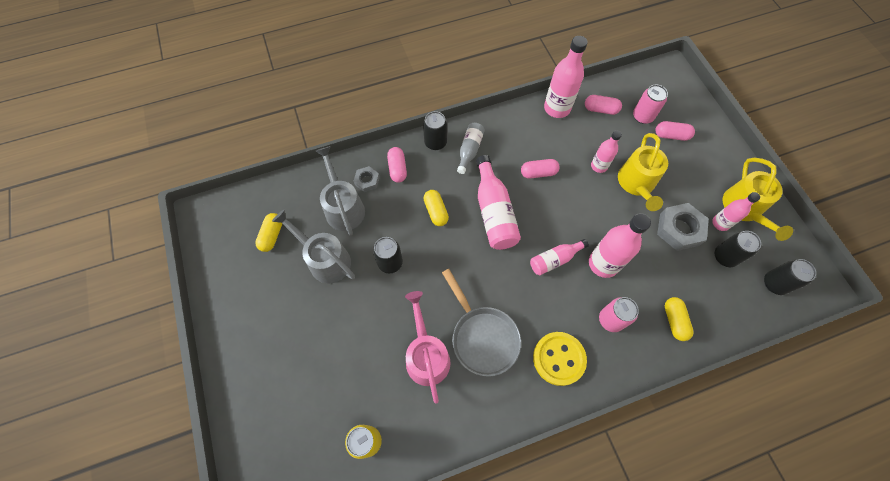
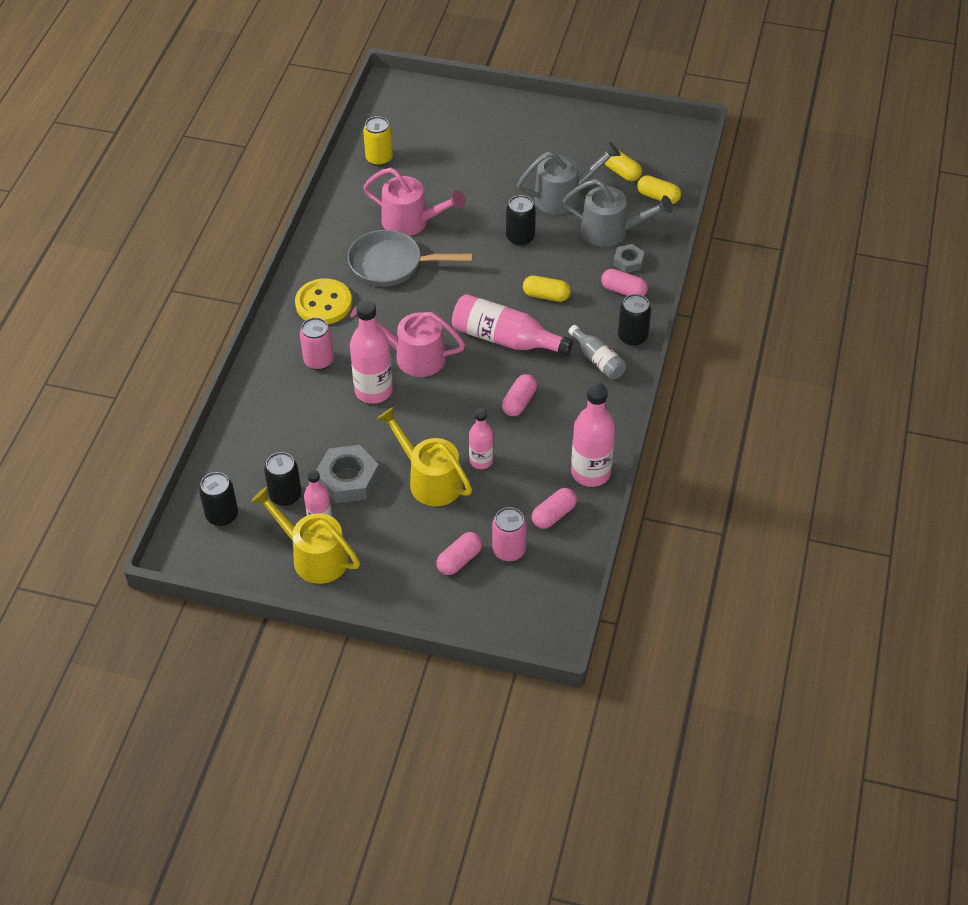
camera: 125 degrees right, 15 degrees down
(554, 260) = (412, 356): pink bottle -> pink watering can
(674, 321) = (271, 407): yellow capsule -> yellow capsule (658, 197)

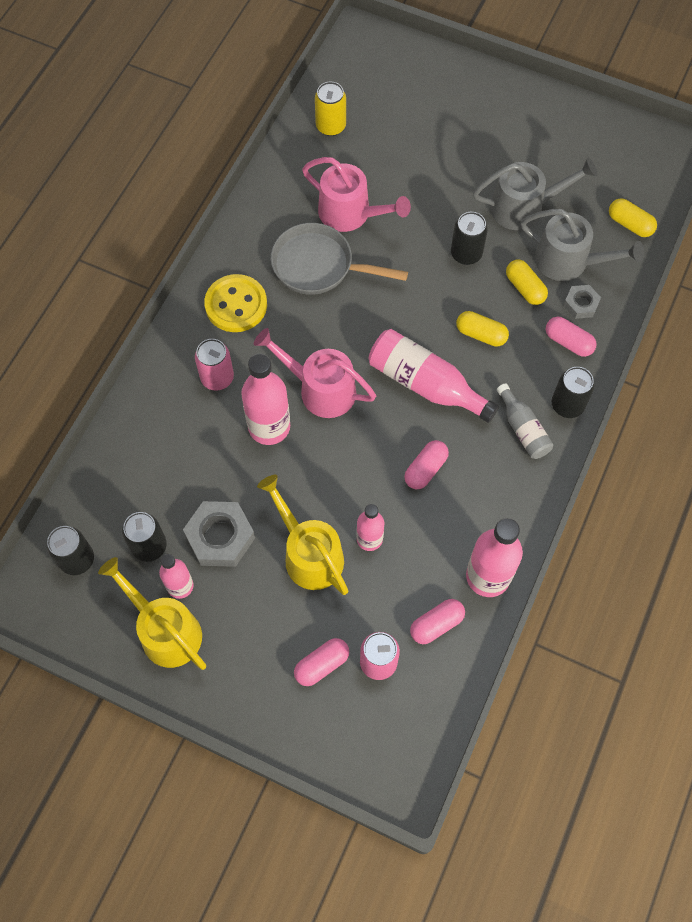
camera: 10 degrees right, 15 degrees up
(621, 172) = (595, 185): yellow capsule -> yellow capsule (525, 288)

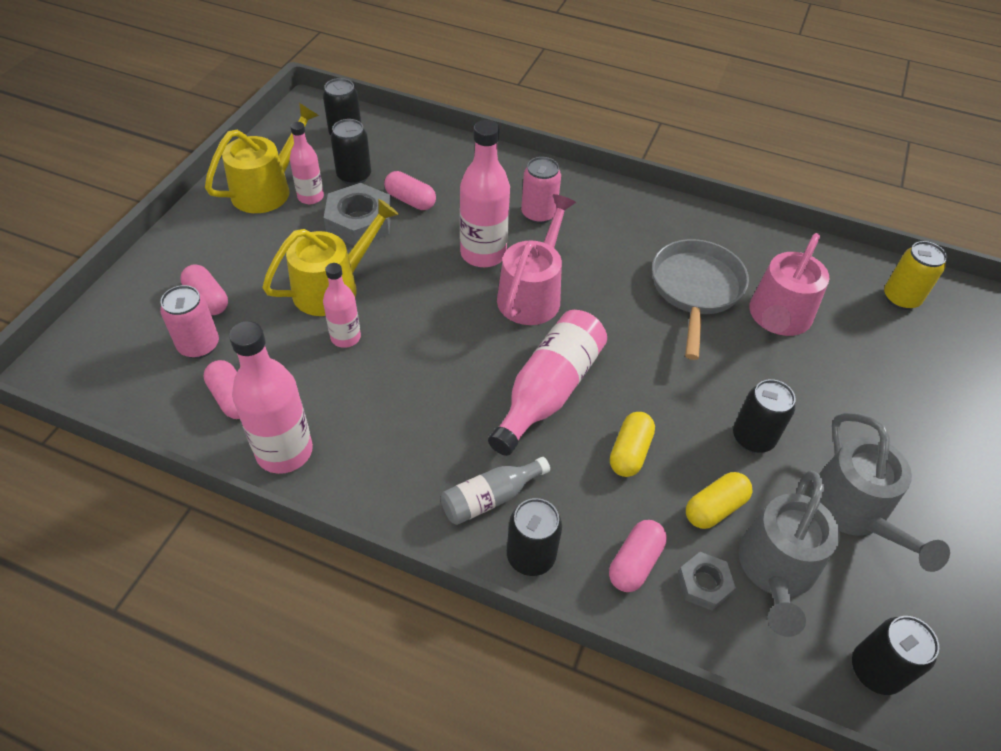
camera: 85 degrees right, 15 degrees down
(236, 305) = (629, 225): yellow button -> none
(425, 469) = (431, 390): pink capsule -> pink capsule (410, 200)
(630, 224) = (875, 670): yellow capsule -> black can

